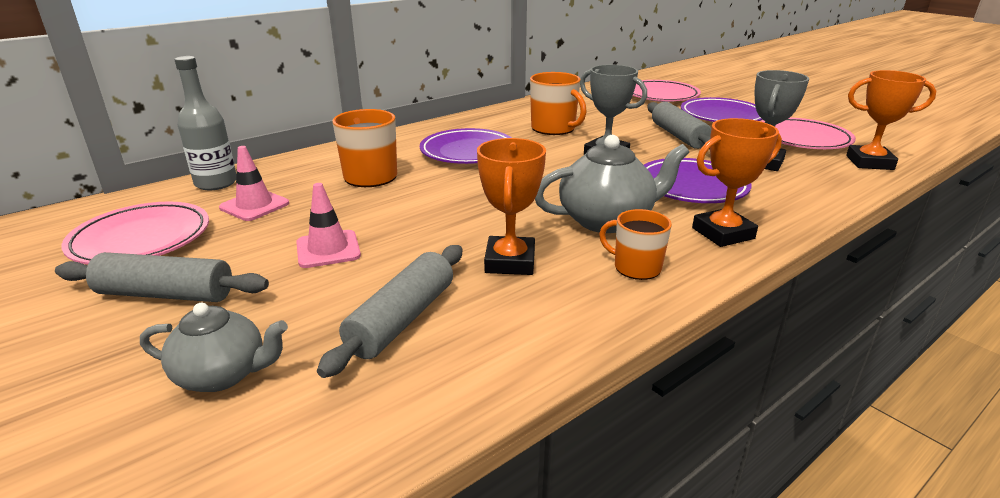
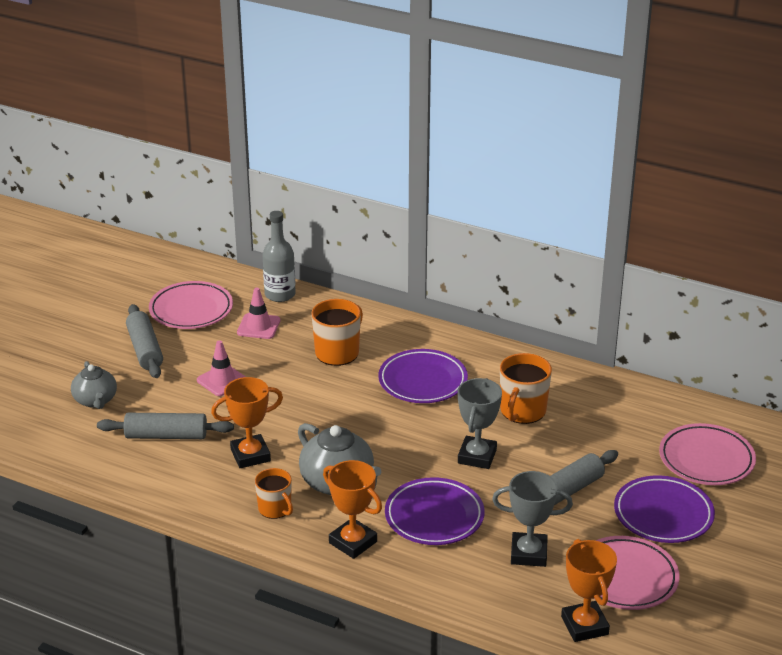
camera: 65 degrees right, 5 degrees up
(636, 267) = (275, 509): orange mug -> orange mug turned 135 degrees clockwise

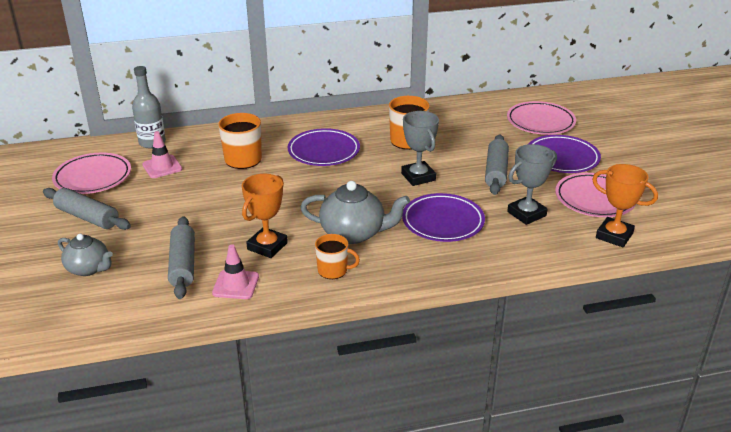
camera: 40 degrees left, 0 degrees up
(166, 436) = (183, 264): grey rolling pin -> grey rolling pin turned 60 degrees counterclockwise
(222, 380) = (179, 210): pink traffic cone -> pink traffic cone (236, 285)
(353, 542) = (415, 263): orange trophy -> none

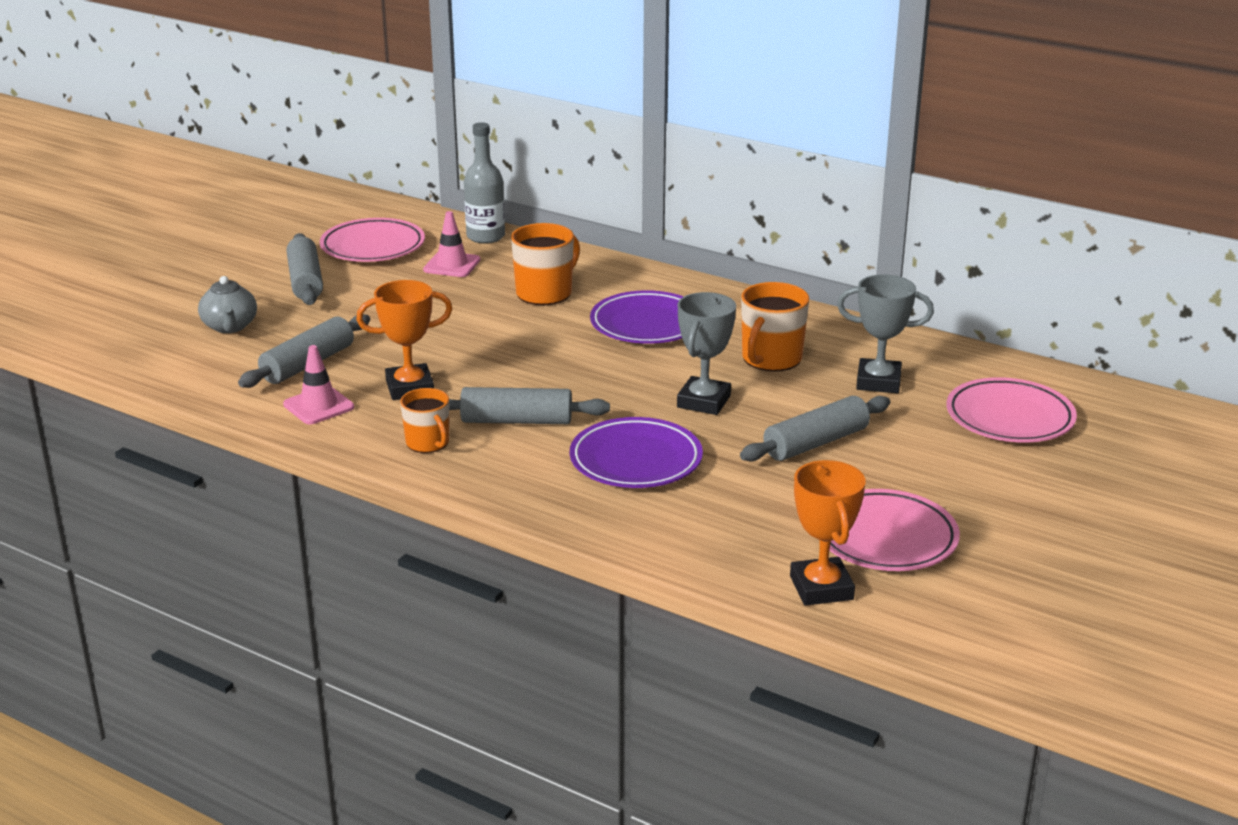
camera: 45 degrees right, 5 degrees down
(354, 233) = (517, 421): grey teapot -> grey rolling pin
(526, 214) = (756, 505): grey trophy -> grey trophy (878, 382)
(562, 158) = (945, 472): purple plate -> none

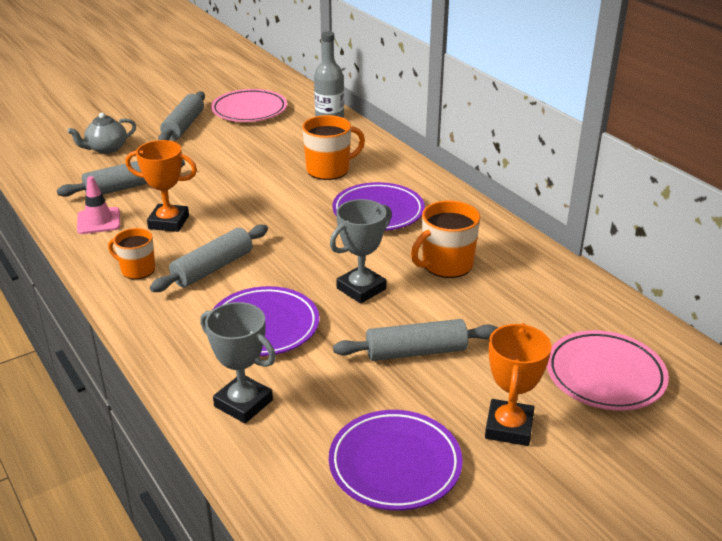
camera: 25 degrees right, 5 degrees up
(230, 327) = (106, 149): grey teapot -> grey teapot turned 45 degrees clockwise
(428, 443) = (137, 270): orange mug -> orange mug turned 120 degrees clockwise
(452, 265) = (287, 134): pink traffic cone -> none
(517, 421) = (213, 268): grey rolling pin -> grey rolling pin turned 75 degrees counterclockwise
(821, 588) = (298, 497): orange trophy -> orange trophy (509, 427)
(878, 382) = (516, 308): grey trophy -> grey trophy (243, 403)
(885, 538) = (395, 464): pink plate -> purple plate

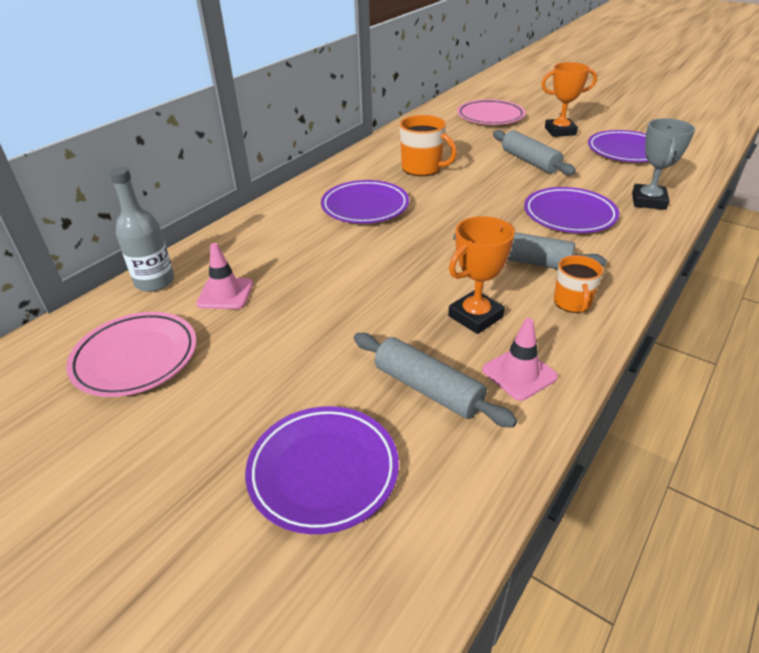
camera: 110 degrees left, 5 degrees up
(106, 149) = (323, 471): grey teapot -> purple plate
(168, 222) = (475, 316): orange trophy -> orange trophy turned 60 degrees clockwise
(183, 126) = (210, 409): grey rolling pin -> none
(291, 138) = (225, 294): none -> pink traffic cone
(329, 170) = (296, 249): orange mug -> none
(361, 289) = (483, 191): grey trophy -> none

